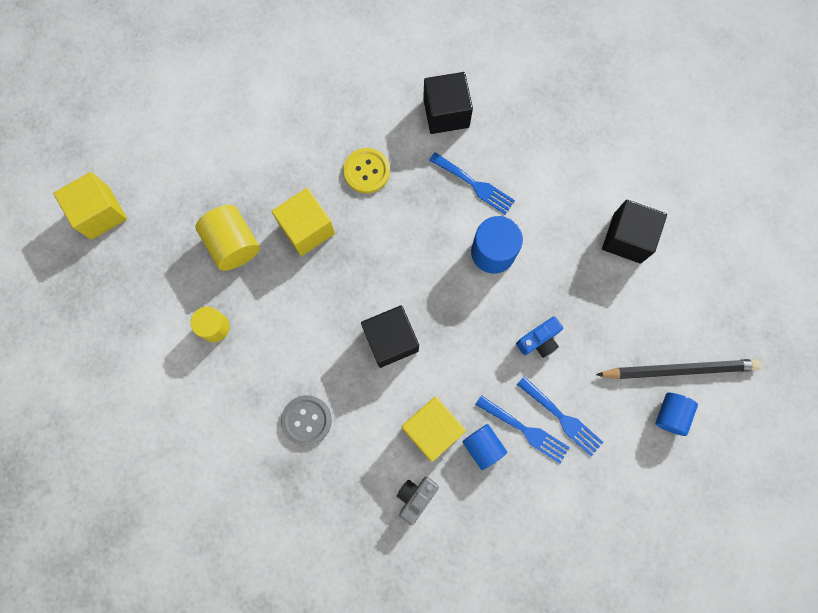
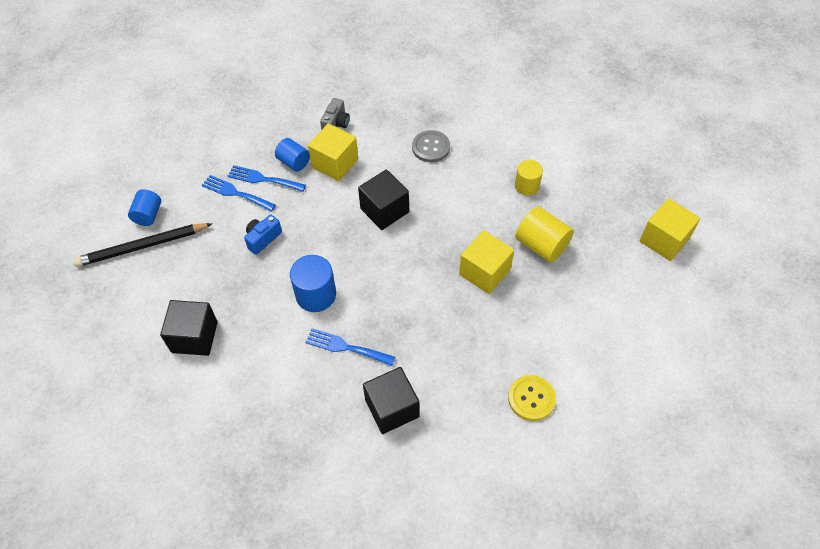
camera: 165 degrees right, 20 degrees down
(367, 171) = (450, 333): yellow button -> yellow button (531, 398)

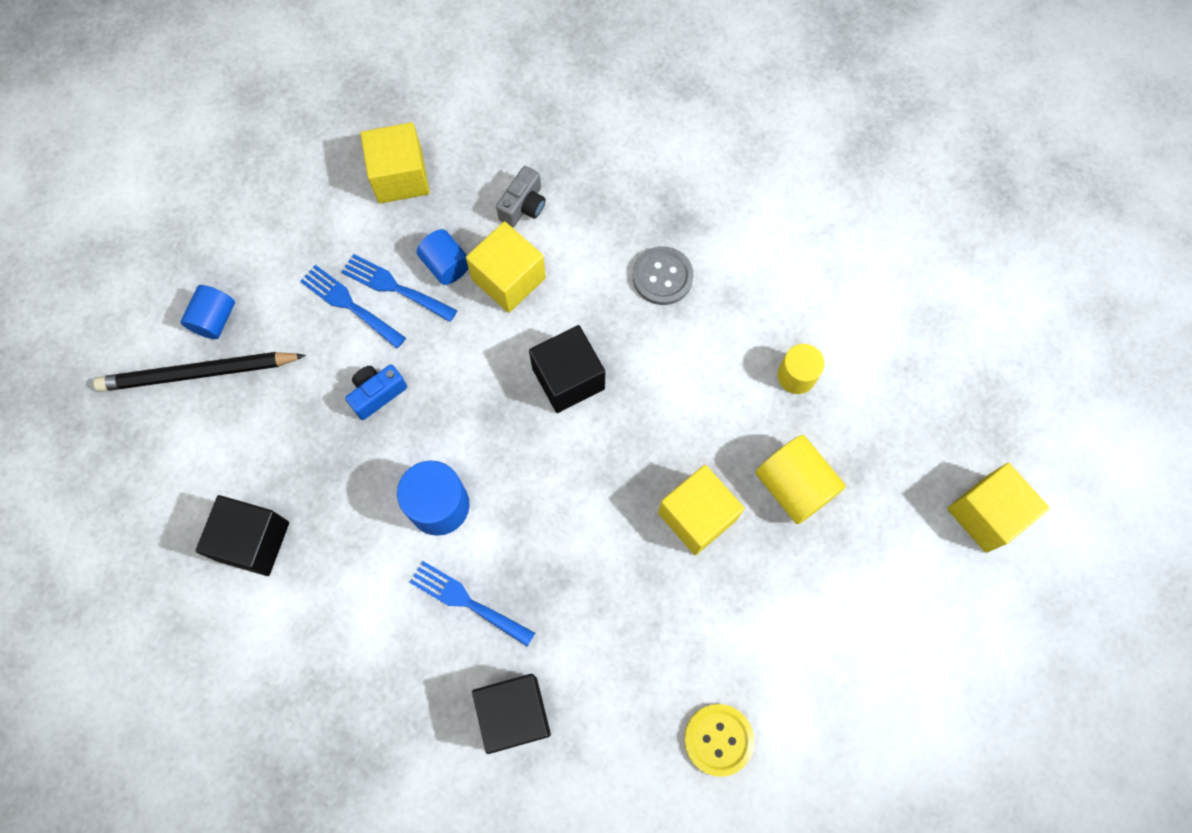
camera: 10 degrees right, 15 degrees up
(255, 121) = (400, 177): none -> yellow cube

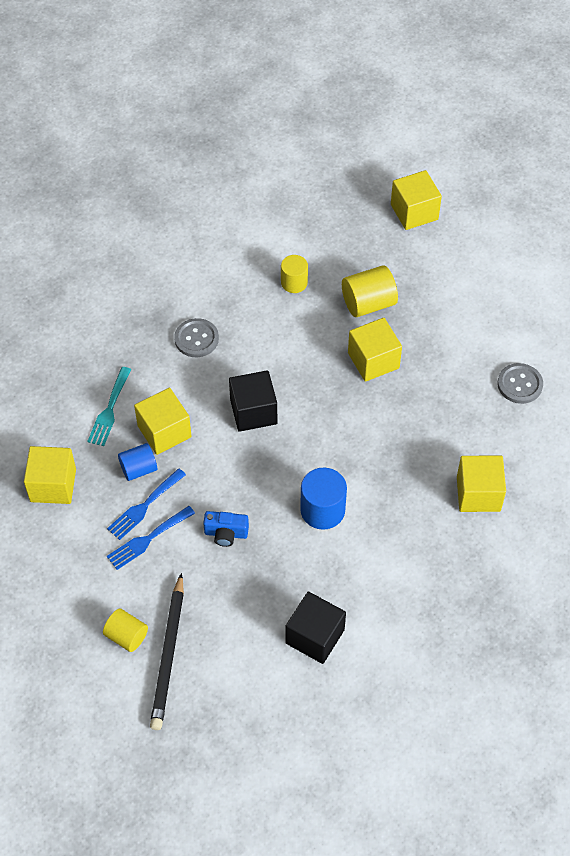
camera: 75 degrees left, 15 degrees down
(214, 319) = (126, 636): blue cylinder -> yellow cylinder
(377, 394) = (226, 533): blue camera -> blue camera turned 60 degrees counterclockwise
(467, 601) = (396, 506): blue fork -> none
(514, 714) = (478, 494): black cube -> yellow cube
(523, 206) = (109, 410): grey camera -> turquoise fork
(718, 739) = (519, 384): yellow button -> grey button

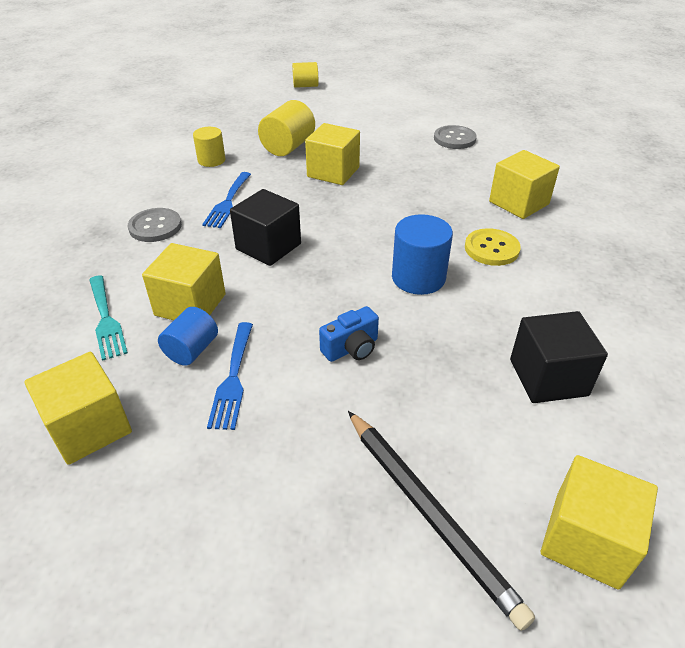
camera: 40 degrees left, 15 degrees down
(126, 636) = (354, 532): yellow cylinder -> yellow cylinder (305, 86)
(148, 539) = (270, 407): blue fork -> blue fork (228, 202)
(401, 521) = (491, 249): none -> yellow button
(414, 212) = (264, 97): yellow cube -> yellow cube (586, 540)

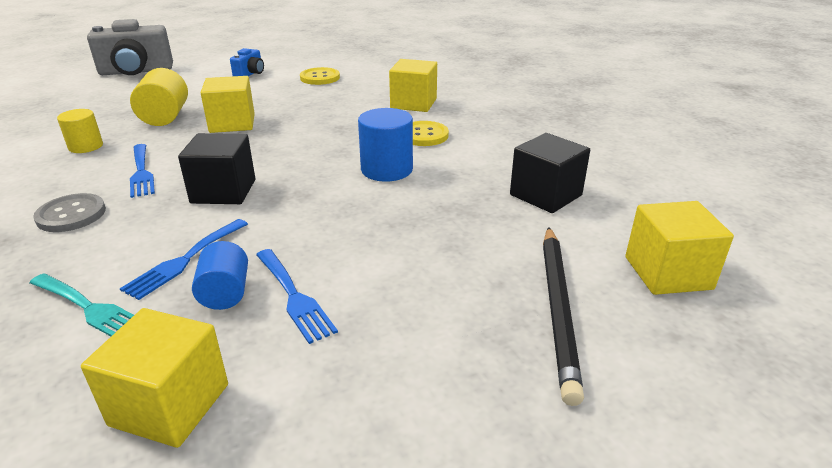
camera: 35 degrees left, 10 degrees down
(190, 305) = (184, 260): yellow cube -> blue fork
(305, 86) = (136, 71): yellow cylinder -> grey camera
(351, 348) = (382, 233): blue camera -> blue camera (250, 74)
(428, 512) = (557, 309): black pencil -> black pencil turned 75 degrees clockwise
(454, 139) = (320, 78): grey button -> yellow button

